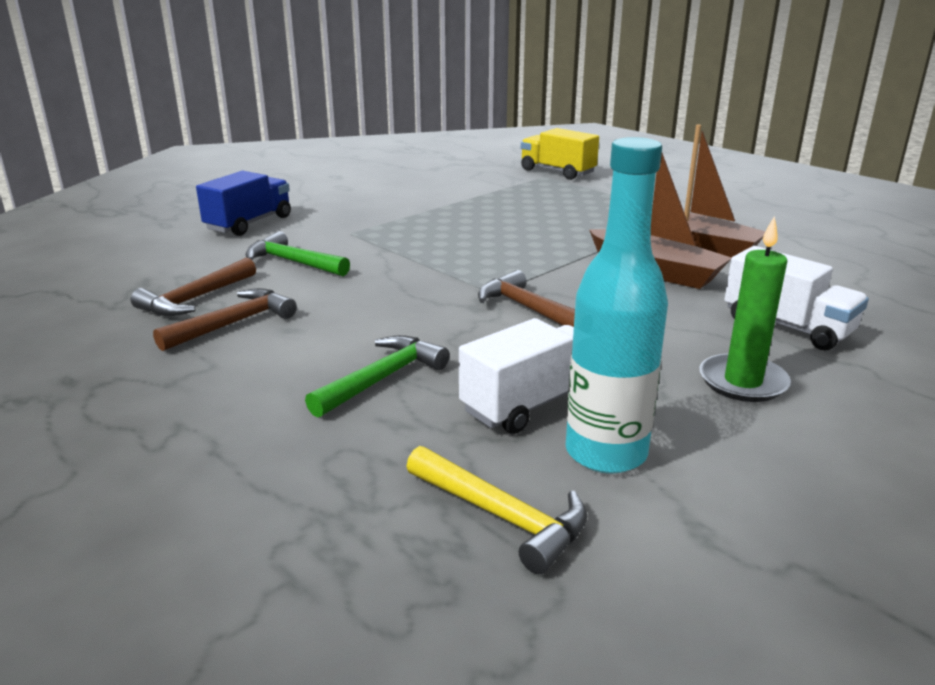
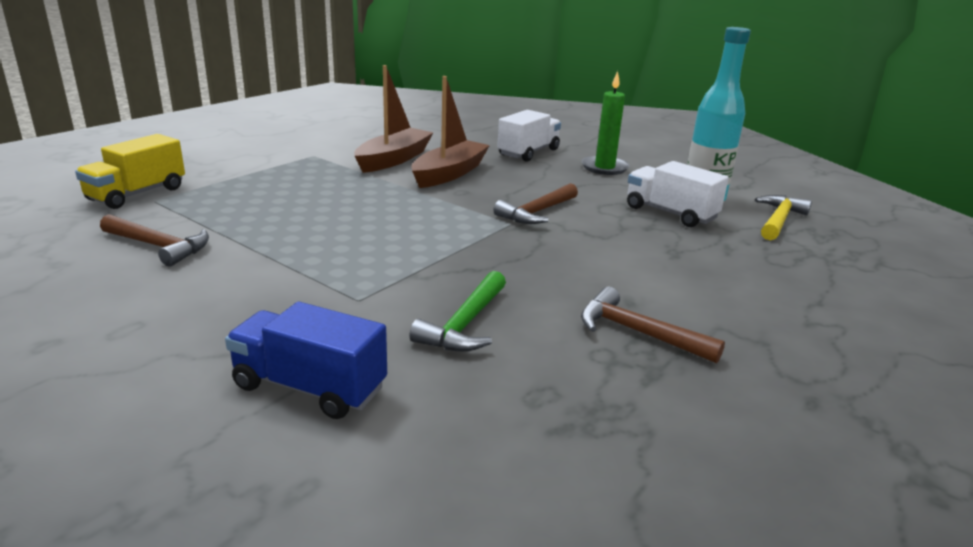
camera: 100 degrees left, 0 degrees up
(196, 299) = (595, 370): brown hammer -> brown hammer (158, 246)
(382, 379) = (680, 256): green hammer -> none

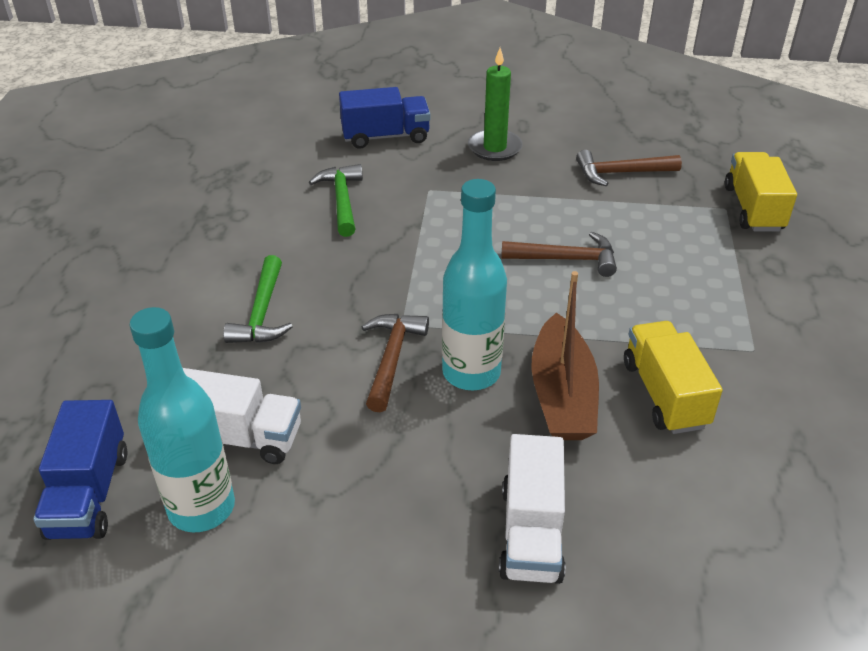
camera: 150 degrees right, 15 degrees up
(393, 159) = (664, 394): brown boat -> yellow truck
(491, 193) = (471, 373): none -> turquoise bottle
(604, 168) = (383, 541): green candle -> green candle (494, 148)
(621, 262) = (262, 313): none -> green hammer
(638, 333) = (220, 240): brown hammer -> brown hammer (566, 259)
(778, 220) = (89, 494): yellow hammer -> blue truck

